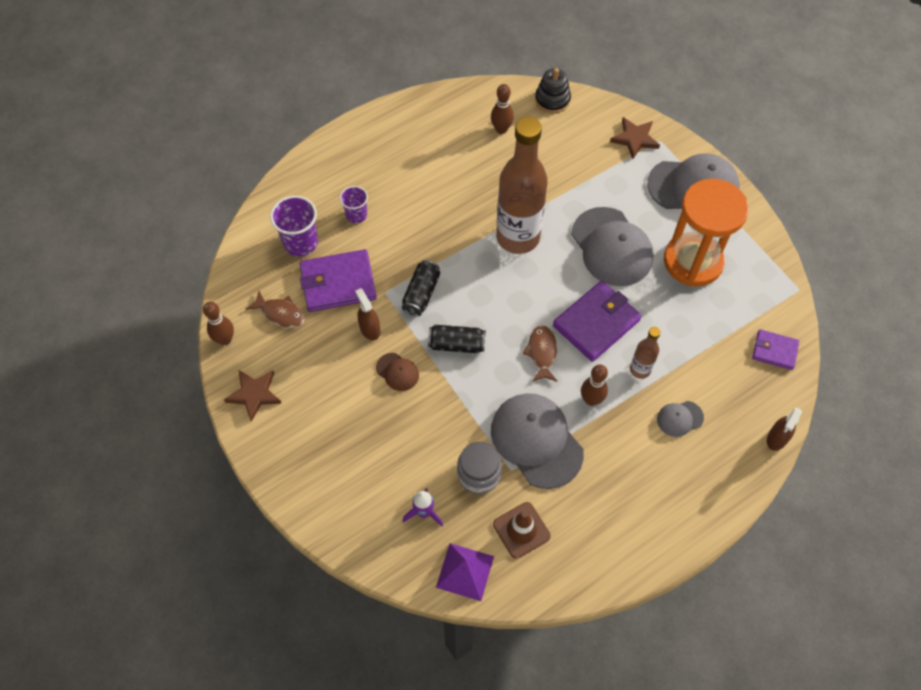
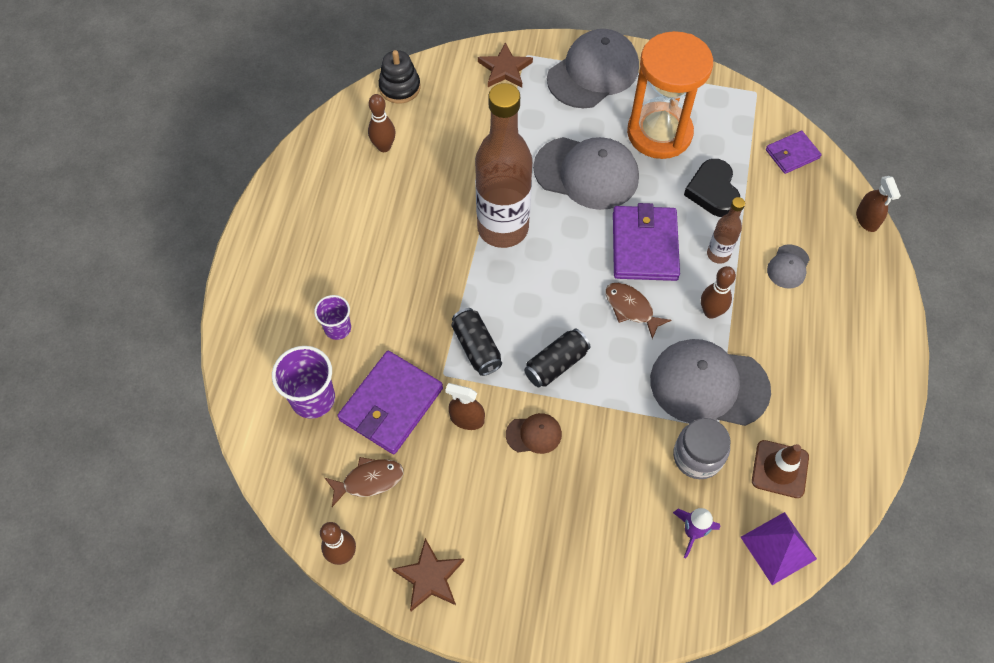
camera: 45 degrees left, 0 degrees up
(685, 328) = (712, 191): none -> black heart

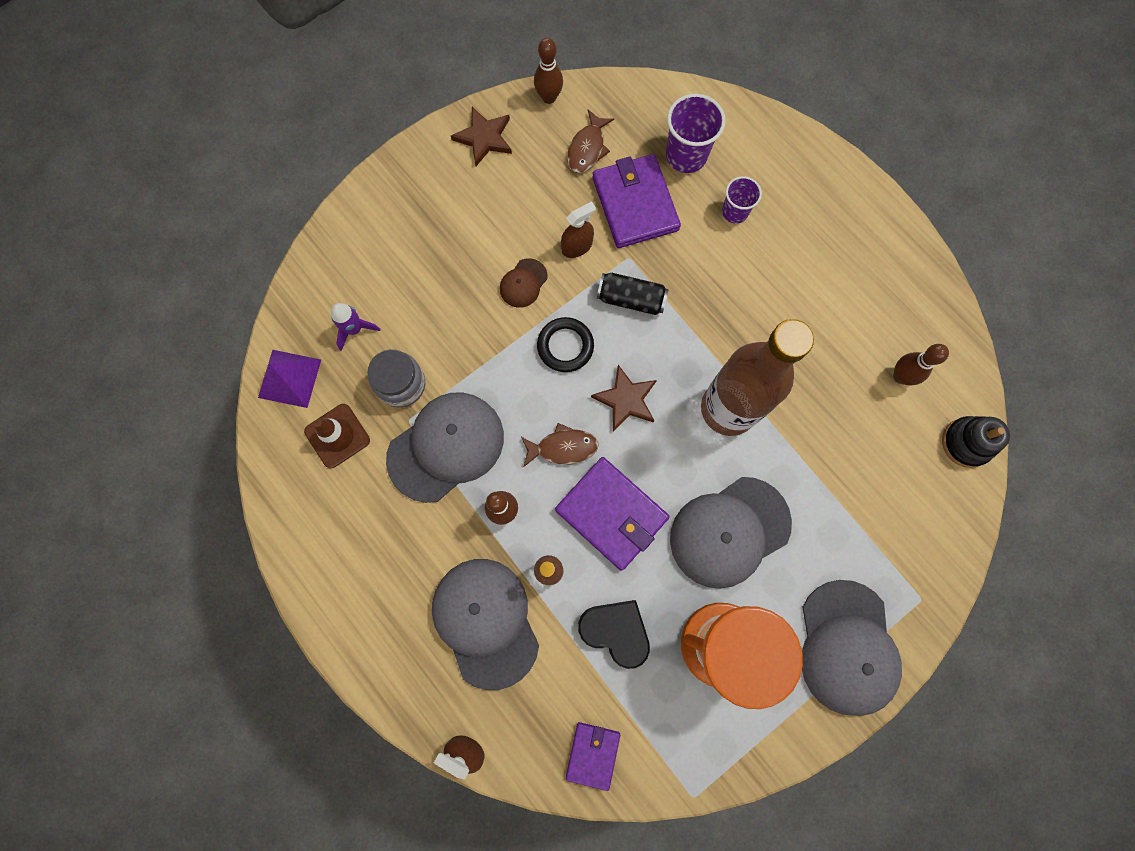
camera: 130 degrees right, 15 degrees up
(505, 69) = (918, 562): brown star -> brown star (626, 399)
(556, 364) = (565, 346): black can -> black ring
(788, 266) = (485, 622): grey cap -> grey cap, size x2.18

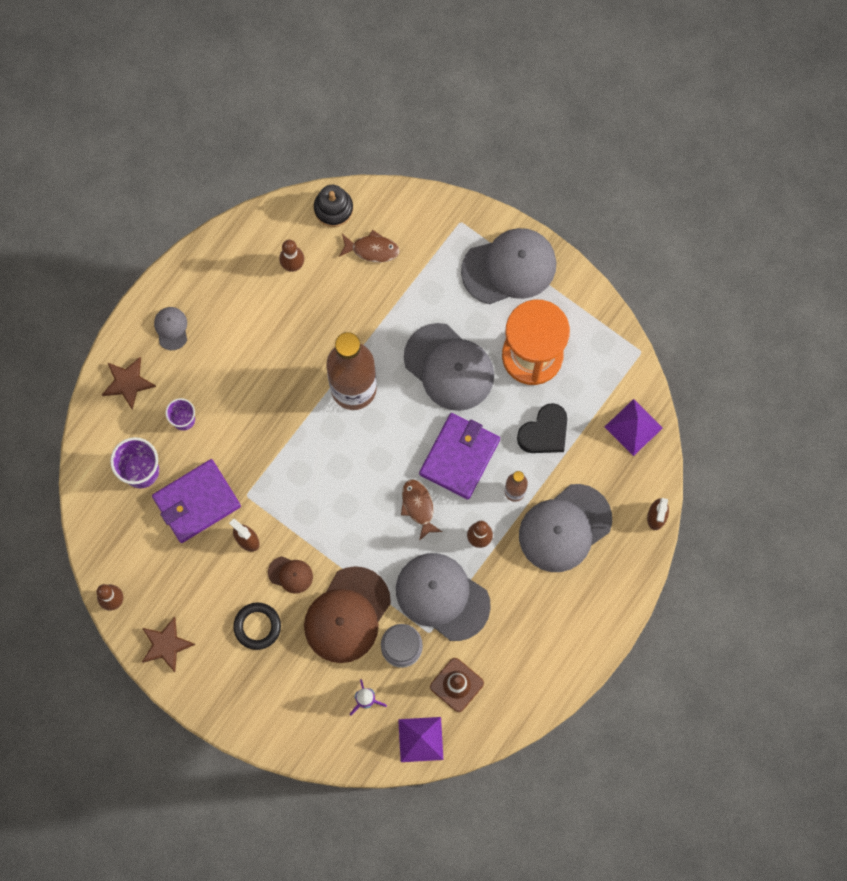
camera: 105 degrees left, 0 degrees up
(458, 333) = (347, 615): none -> brown cap
(565, 346) = (335, 526): black ring -> black ring (257, 626)
(587, 148) = (155, 554): brown fish -> brown fish (372, 249)
(593, 754) = (633, 427): purple wallet -> purple pyramid
(616, 631) = (544, 432): black heart -> black heart turned 150 degrees counterclockwise
(626, 399) = (367, 468): brown star -> brown star (128, 383)
(631, 299) = (282, 484): black can -> none
(847, 223) = (171, 328): none -> grey cap

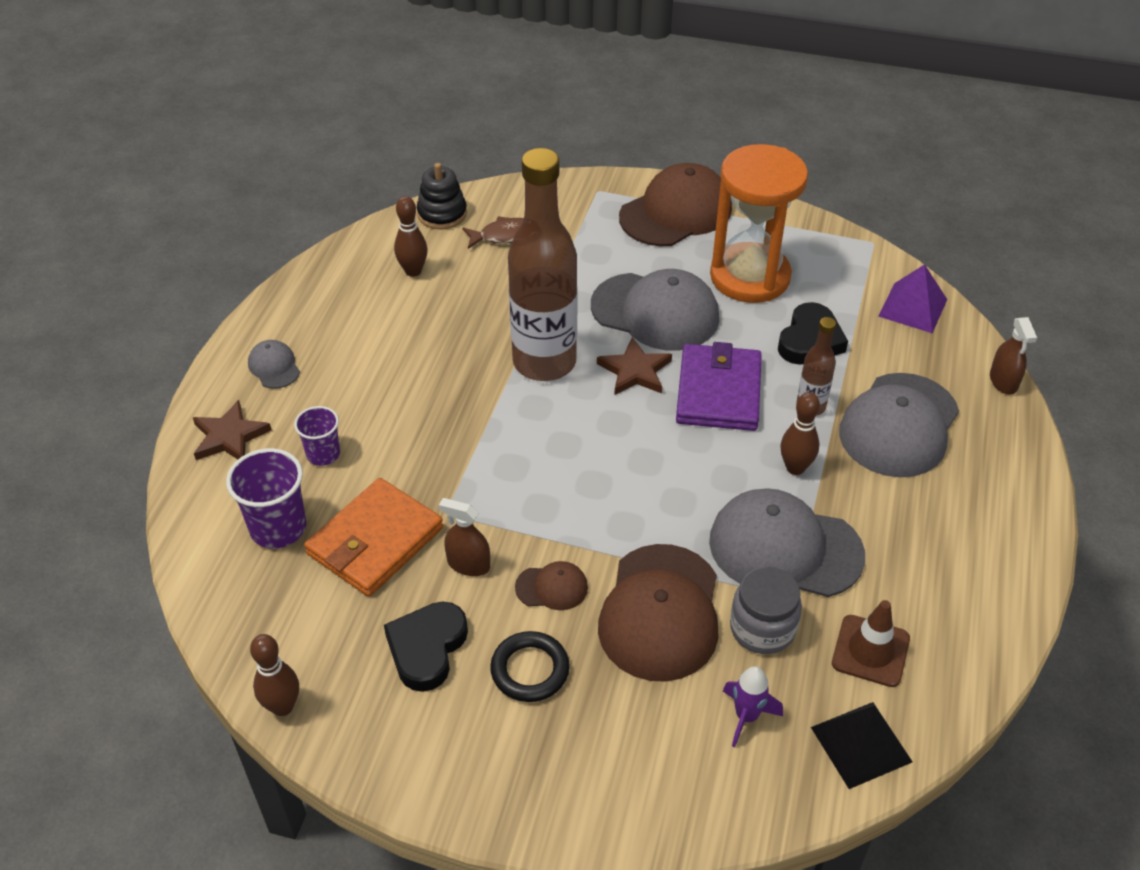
camera: 20 degrees left, 30 degrees down
(166, 645) = (391, 743): brown star -> brown star (635, 371)
(196, 502) = (375, 541): purple wallet -> orange wallet
(204, 591) = (427, 648): none -> black heart
(418, 506) = (694, 457): brown fish -> none
(421, 739) = (861, 744): purple pyramid -> black pyramid
(509, 267) = (676, 212): grey cap -> brown cap

